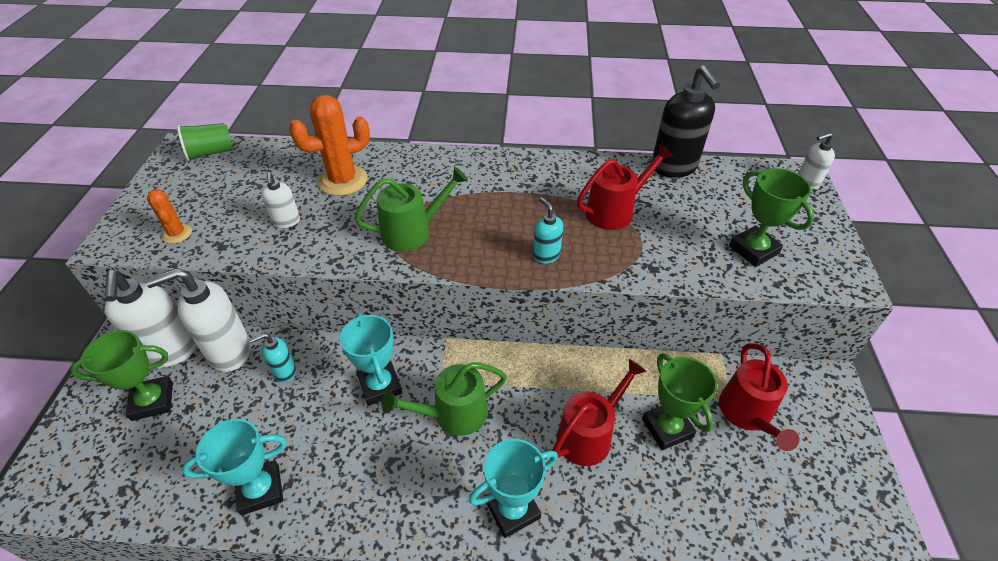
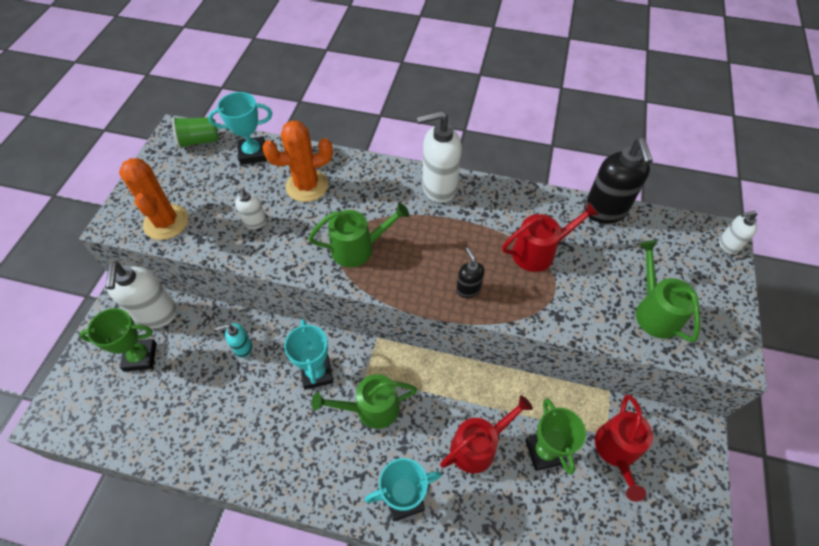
camera: 10 degrees right, 10 degrees up
(177, 234) = (166, 222): orange cactus -> orange cactus, size x1.86
(229, 352) = (202, 322): white soap dispenser -> white soap dispenser (438, 188)
(260, 490) = (214, 447): turquoise trophy -> turquoise trophy (253, 153)
(546, 255) = (468, 289): turquoise soap dispenser -> black soap dispenser
(753, 250) = (654, 312): green trophy -> green watering can

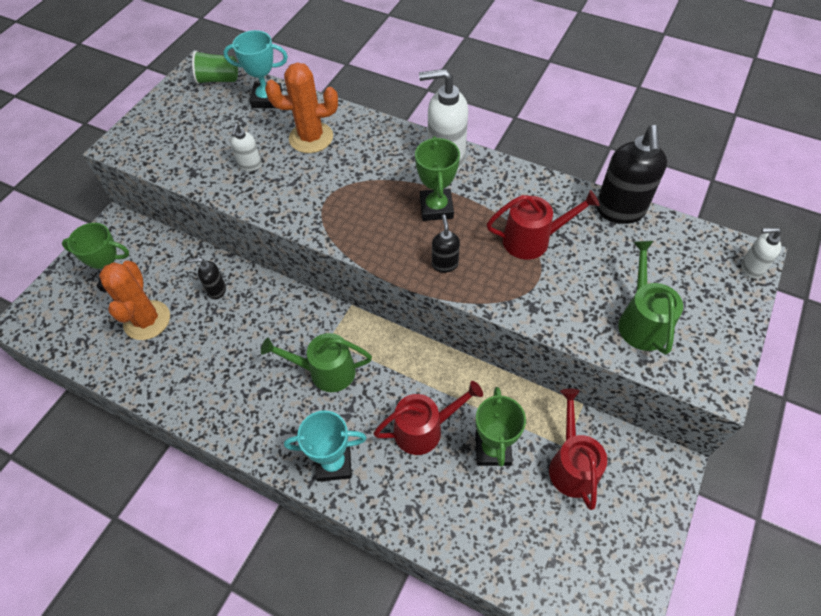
camera: 15 degrees right, 0 degrees up
(156, 315) = (144, 245): white soap dispenser -> none
(166, 222) = (166, 152): orange cactus -> orange cactus (147, 320)
(243, 348) = (216, 290): turquoise soap dispenser -> black soap dispenser
(316, 373) = (281, 327): turquoise trophy -> none
(358, 248) = (344, 206): green watering can -> none
(444, 236) = (436, 208): none -> green trophy
(617, 451) = (572, 465): red watering can -> red watering can turned 150 degrees clockwise

